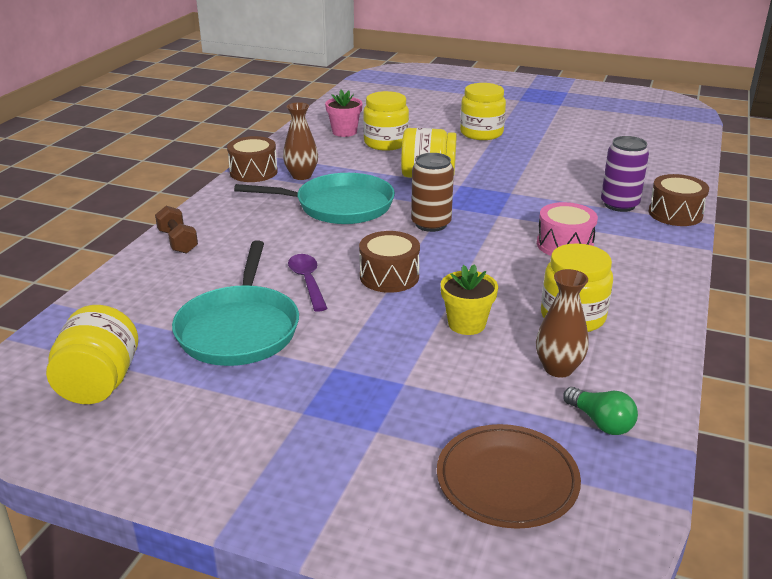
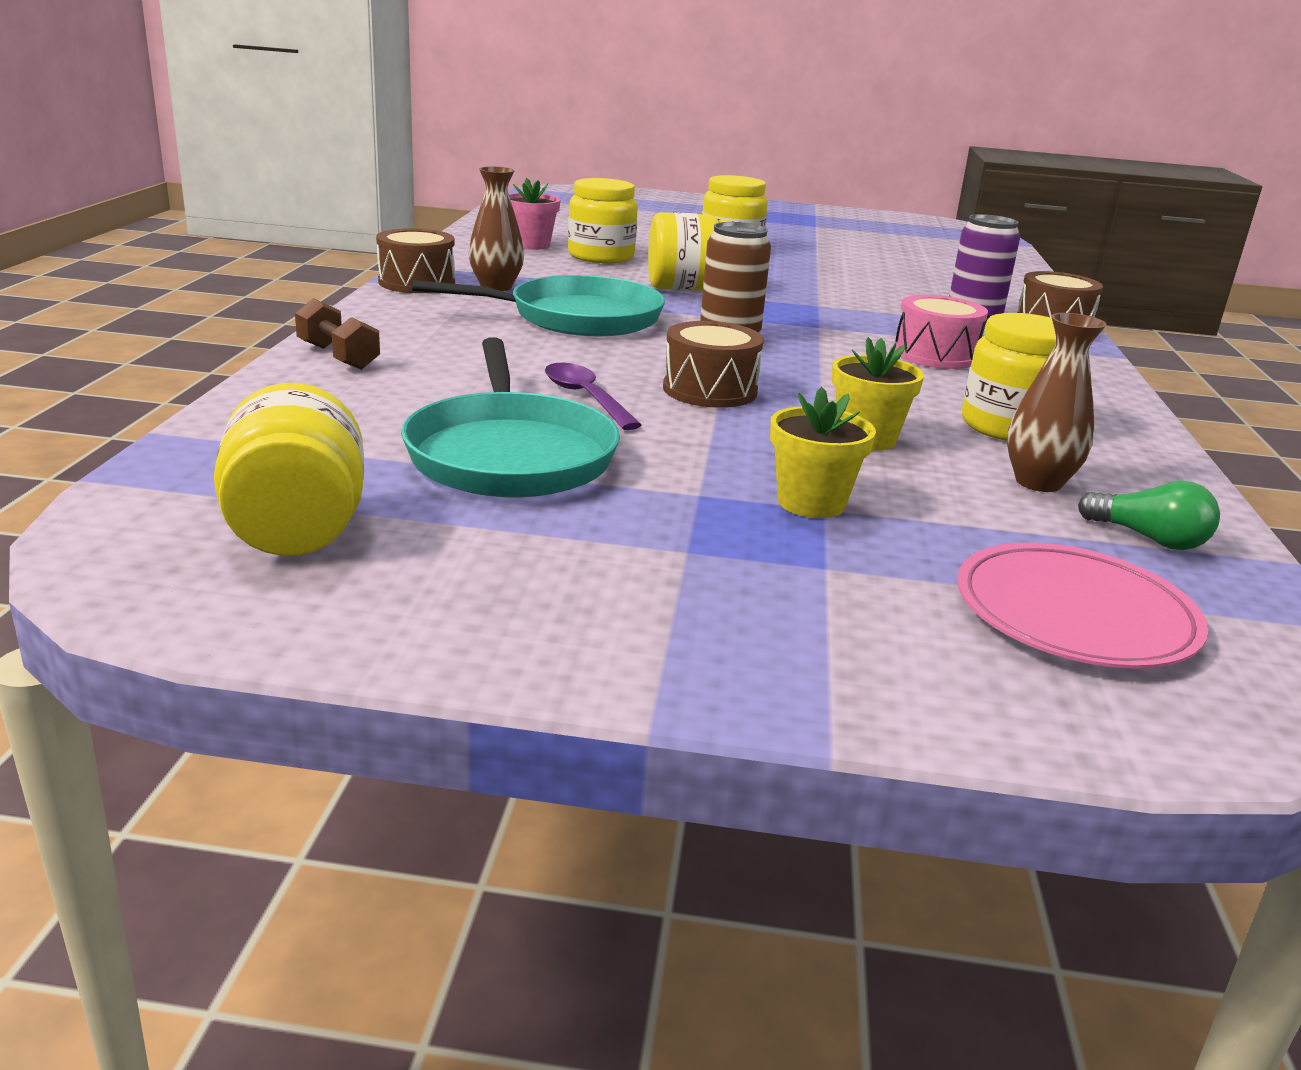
camera: 15 degrees left, 5 degrees down
(398, 378) = (811, 503): none -> yellow flower pot
(507, 480) = (1074, 614): brown plate -> pink plate

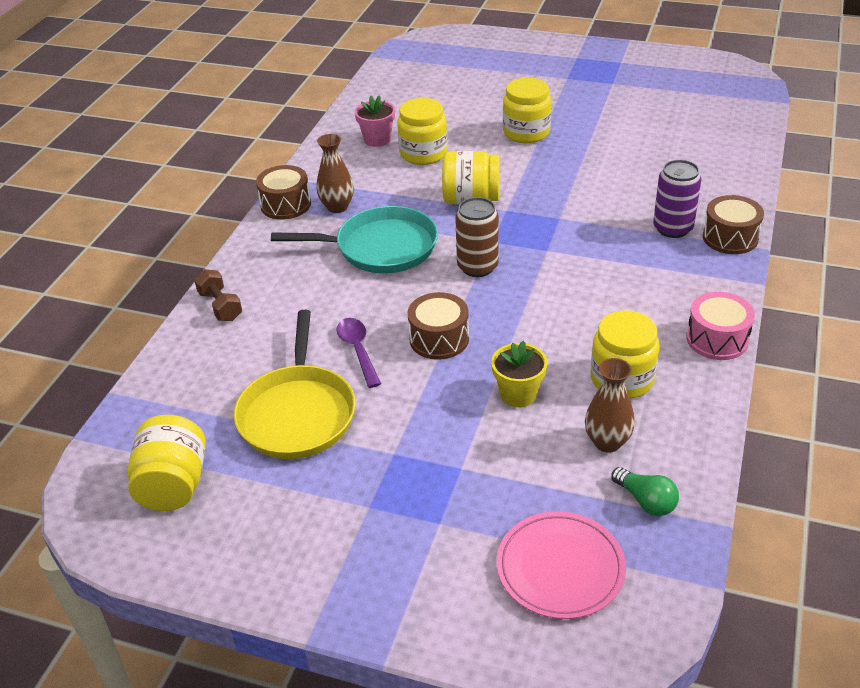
camera: 15 degrees right, 15 degrees up
(510, 454) = (297, 414): turquoise pan -> yellow pan
(811, 503) = (455, 463): yellow flower pot -> none
(935, 355) = (615, 287): pink drum -> pink drum (717, 339)

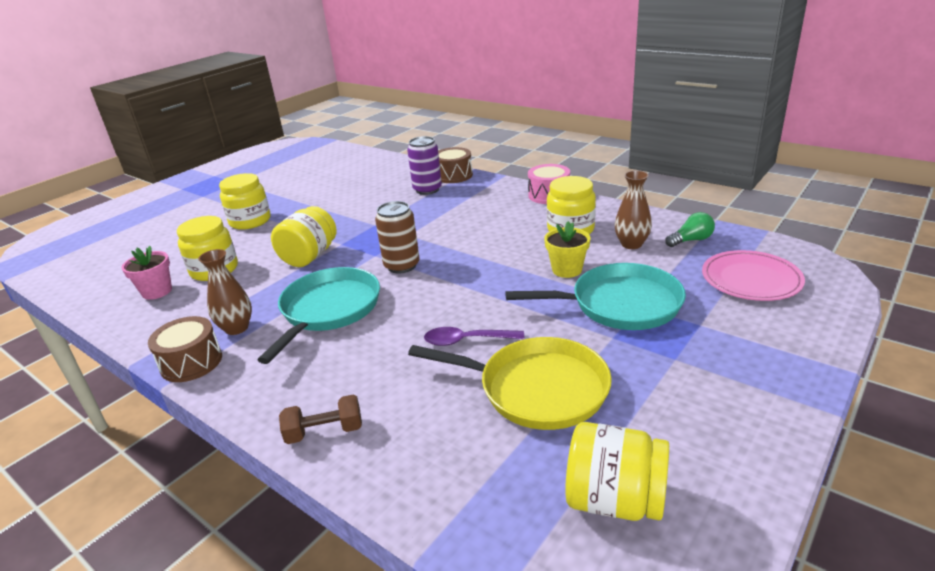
camera: 70 degrees left, 10 degrees down
(439, 339) = (480, 296): brown drum -> none
(459, 450) = (620, 304): none -> turquoise pan

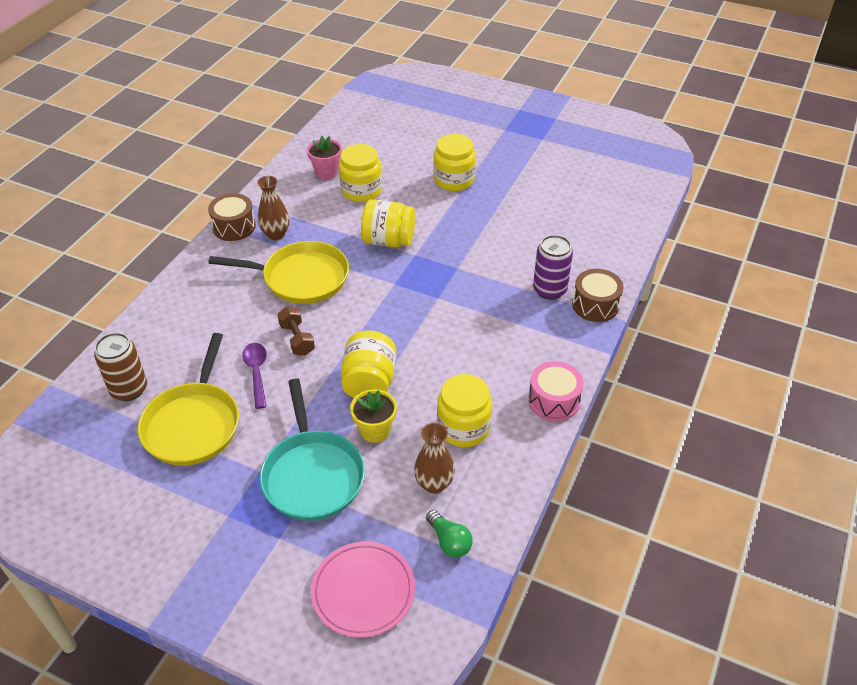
camera: 75 degrees right, 15 degrees up
(325, 432) = (157, 317): brown dumbbell -> brown dumbbell (297, 339)
(328, 310) = (301, 278): turquoise pan -> yellow pan
(402, 266) = (375, 306): brown can -> brown can (129, 389)
(614, 500) = (80, 475): yellow jar -> yellow jar (369, 382)

